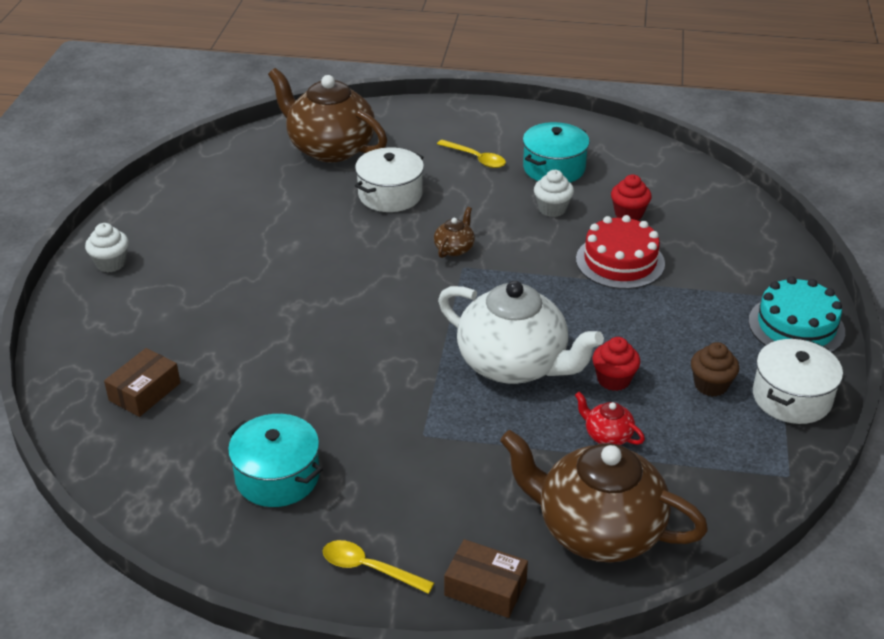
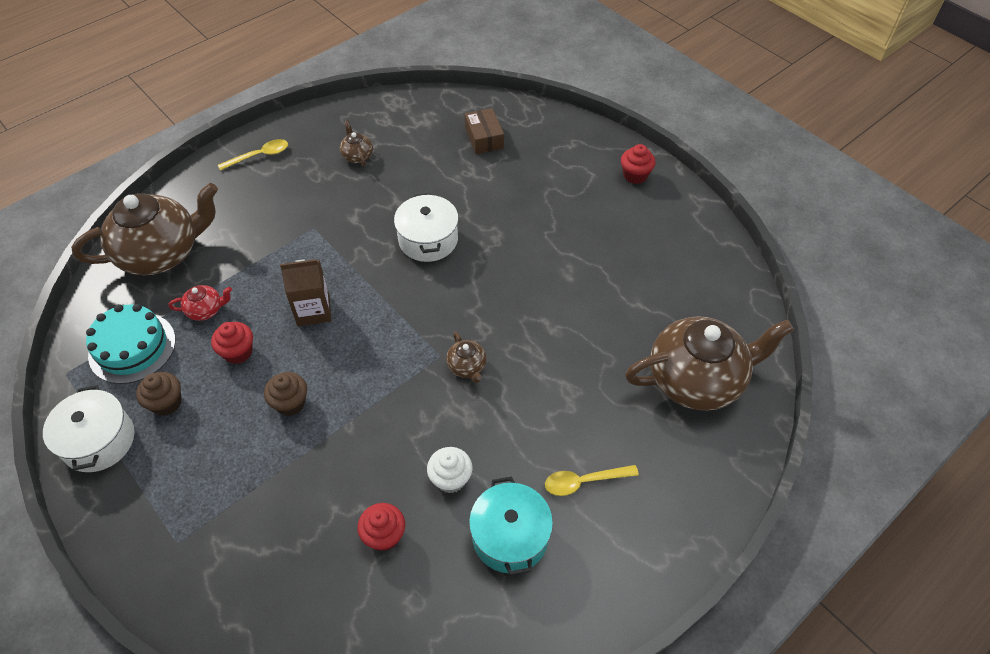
camera: 130 degrees right, 15 degrees up
(111, 263) = (635, 175): white cupcake -> red cupcake
(277, 477) = (357, 156): turquoise pot -> brown teapot
(390, 195) = (581, 375): white pot -> white pot (428, 240)
(485, 588) = (194, 187): brown box -> none
(514, 364) = (313, 310): white teapot -> brown carton
(610, 316) = (290, 403): none -> brown cupcake
(620, 261) = (336, 467): red cake -> none
(796, 326) = (136, 521): turquoise cake -> turquoise cake (132, 347)

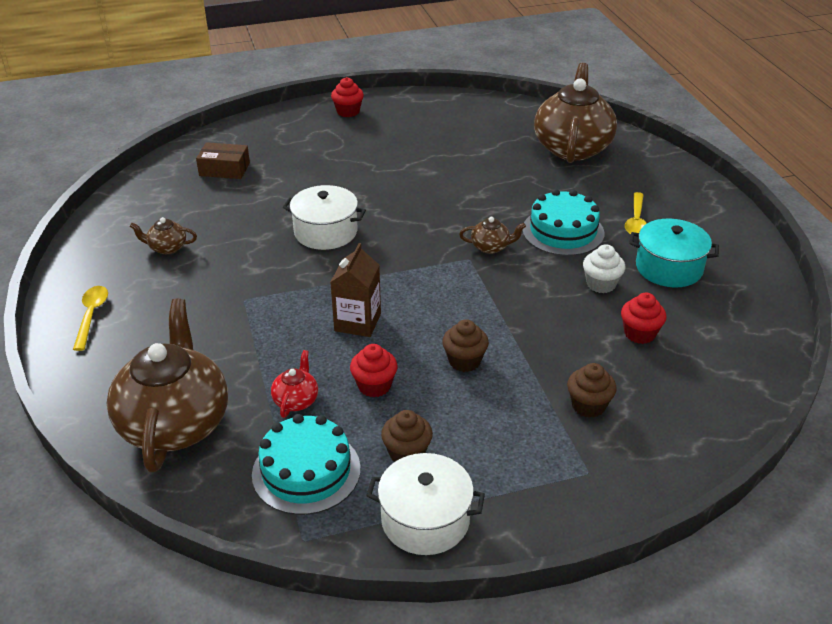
camera: 65 degrees left, 15 degrees down
(262, 518) = (588, 405): none -> brown cupcake
(526, 419) = (563, 231): none -> turquoise cake

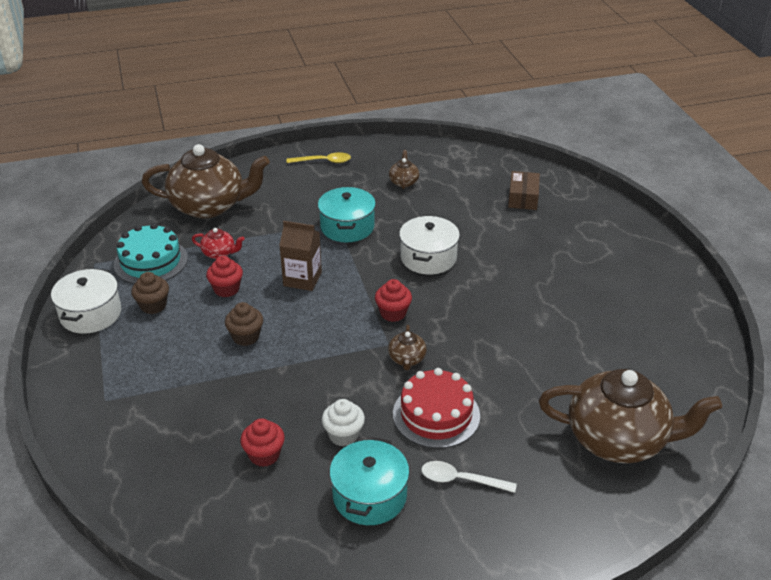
camera: 90 degrees right, 0 degrees up
(255, 290) = (347, 227): none -> turquoise pot
(348, 112) = (651, 263): red cupcake -> red cupcake (393, 313)
(563, 231) = (436, 414): turquoise cake -> red cake
(588, 405) = (177, 407): brown cupcake -> none
(636, 220) = (461, 480): yellow spoon -> white spoon

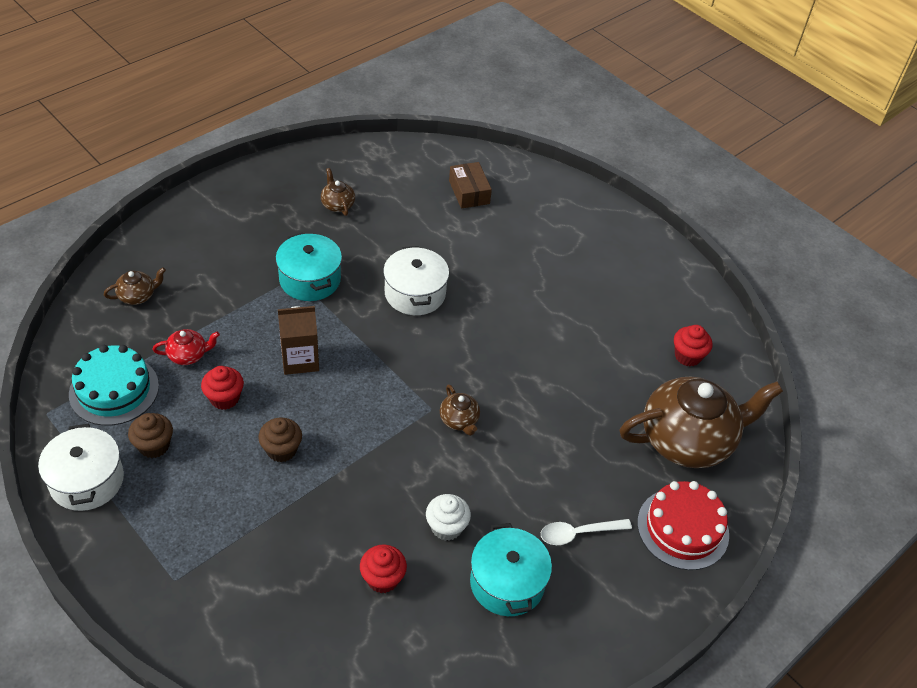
camera: 30 degrees left, 10 degrees up
(209, 206) = (138, 296): brown teapot -> brown teapot, size x0.42
(323, 161) = (234, 200): yellow spoon -> none
(393, 313) = (416, 371): red cupcake -> red cupcake (687, 356)
(436, 414) = (519, 472): red cake -> red cake (683, 528)

